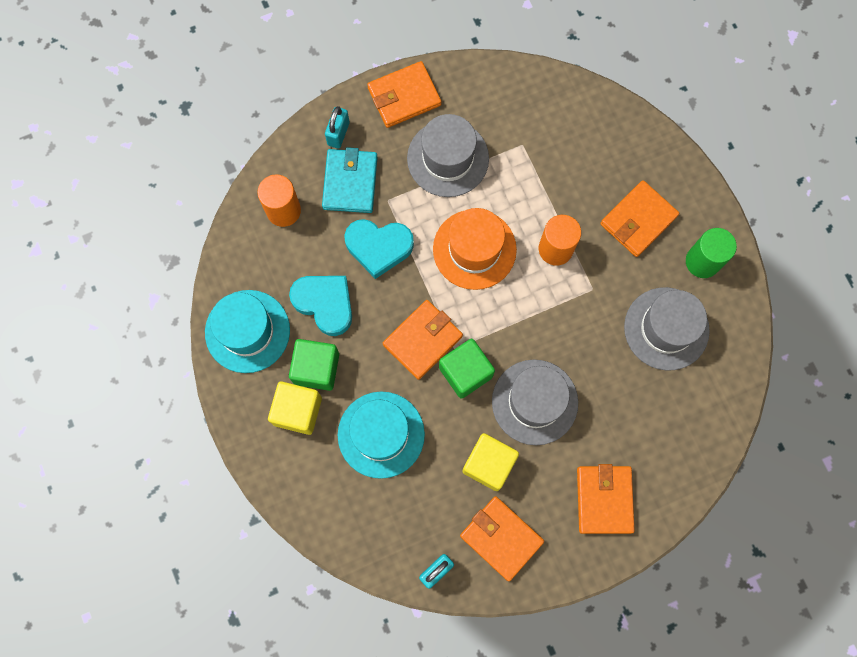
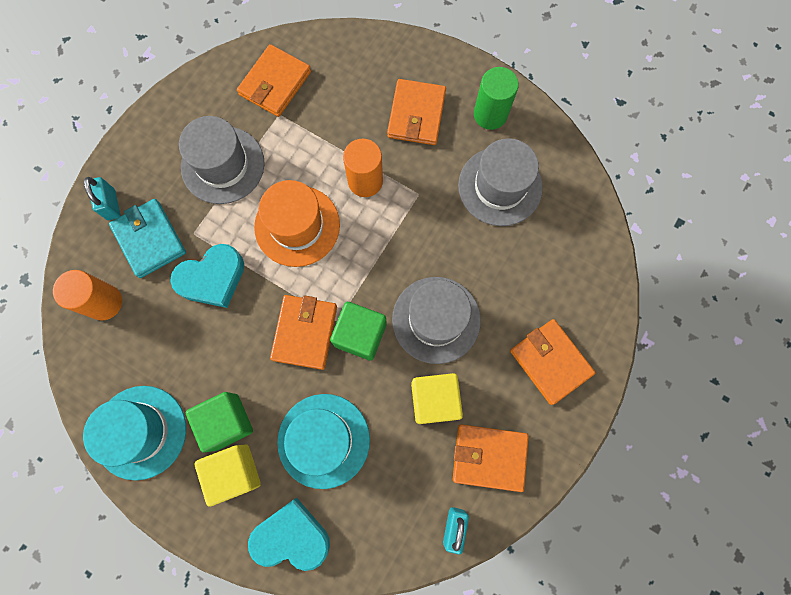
camera: 35 degrees left, 0 degrees up
(325, 304) = (196, 359): turquoise heart -> turquoise heart (291, 536)
(404, 96) = (150, 138): orange wallet -> orange wallet (275, 83)

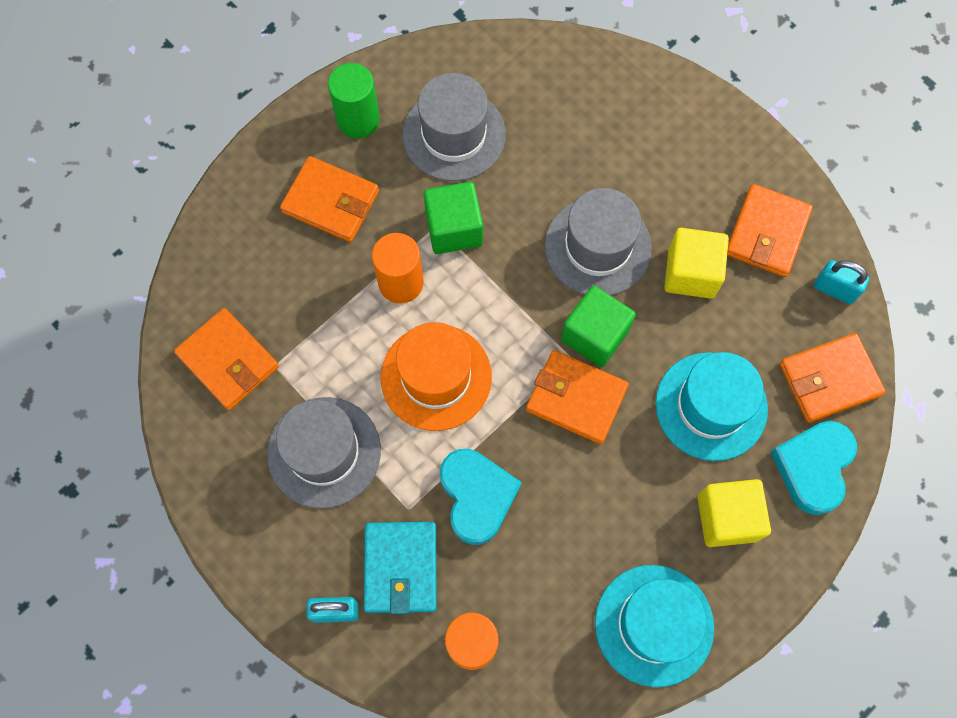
camera: 75 degrees left, 5 degrees down
(149, 239) = (401, 568): turquoise wallet -> turquoise wallet turned 75 degrees counterclockwise
(226, 422) = (664, 515): green cube -> green cube (454, 229)
(550, 362) = (675, 142): orange wallet -> orange wallet (829, 379)

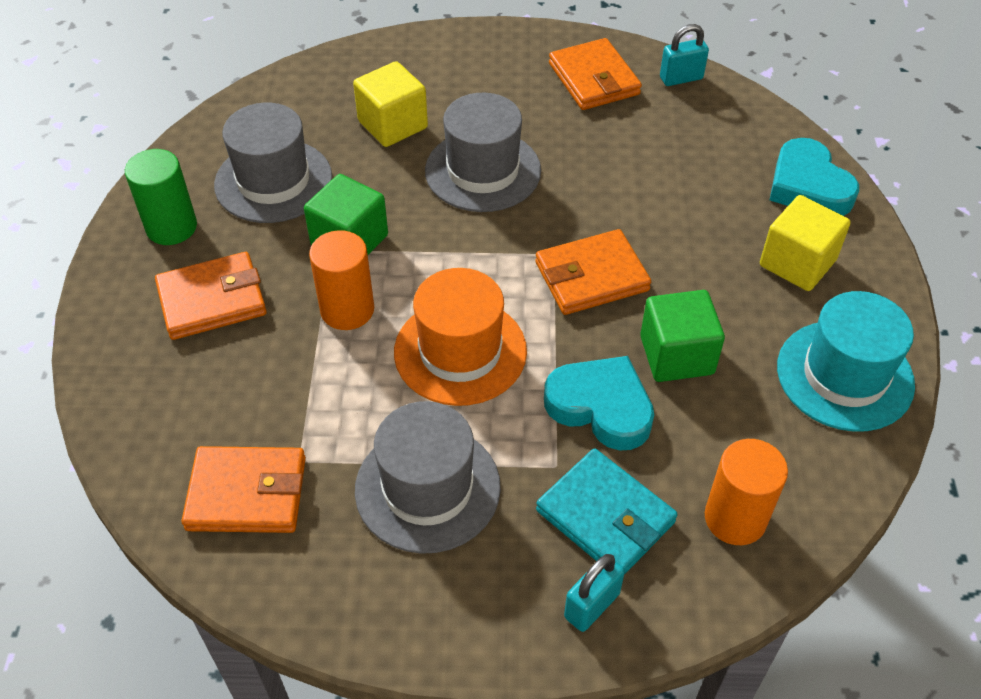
camera: 45 degrees left, 20 degrees down
(595, 335) = (552, 226): green cube -> green cube (676, 355)
(691, 273) = (572, 138): yellow cube -> yellow cube (392, 125)
(711, 406) = (693, 205): turquoise hat -> none
(829, 379) = (747, 129): orange wallet -> none

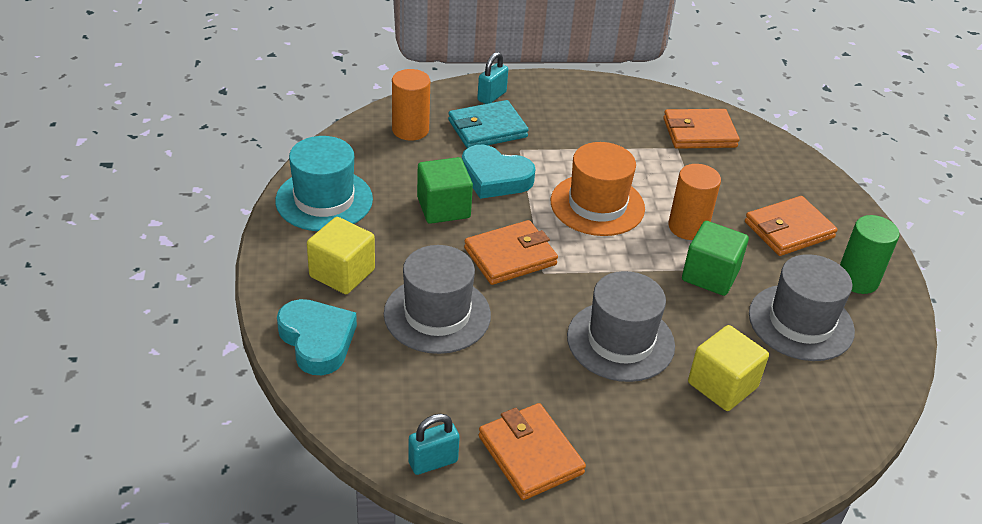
camera: 170 degrees right, 10 degrees down
(427, 488) = (595, 138): grey hat -> grey hat (437, 314)
(605, 516) = (487, 129): turquoise wallet -> turquoise wallet turned 60 degrees counterclockwise

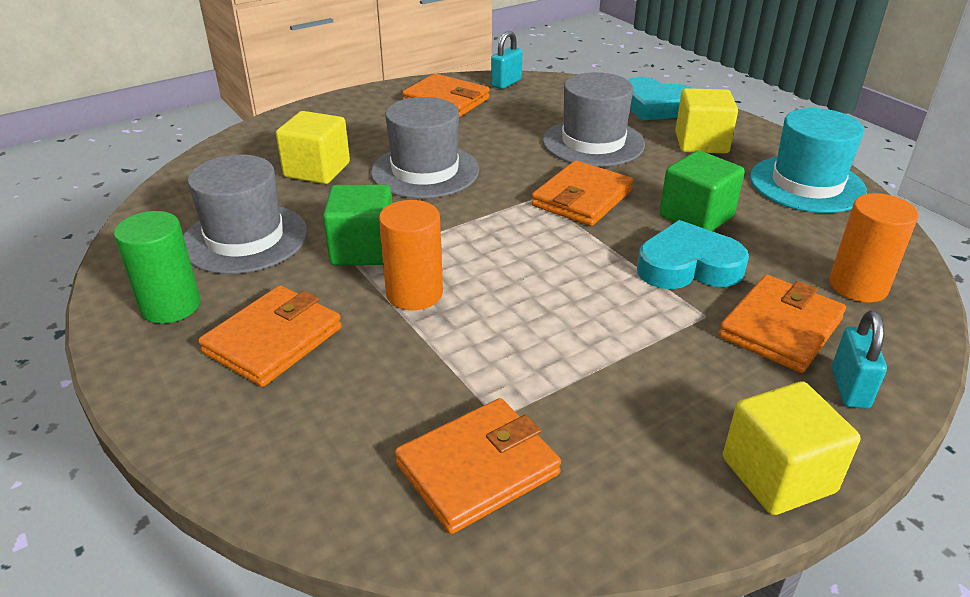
camera: 155 degrees right, 5 degrees down
(487, 129) = (780, 328): turquoise wallet -> orange wallet
(567, 86) = (778, 475): none -> yellow cube
(597, 205) = (542, 279): orange hat -> none

